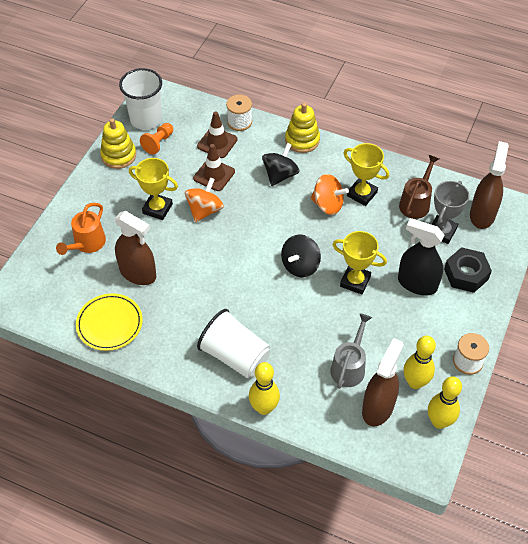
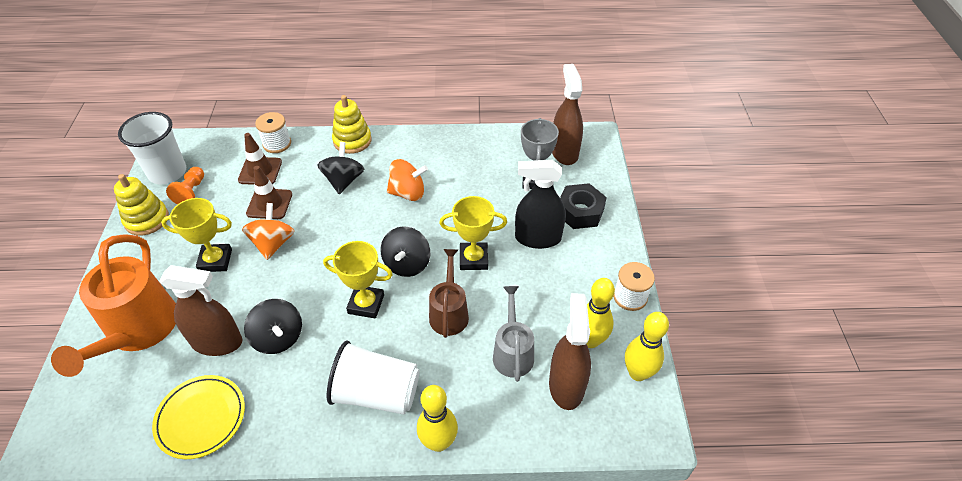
camera: 25 degrees left, 5 degrees down
(87, 244) = (138, 331): orange watering can -> orange watering can, size x1.73
(181, 287) = (278, 338): none -> black spinning top
(362, 194) = (438, 171): yellow trophy -> yellow trophy (366, 304)
(416, 203) = (496, 162): brown watering can -> brown watering can (449, 312)

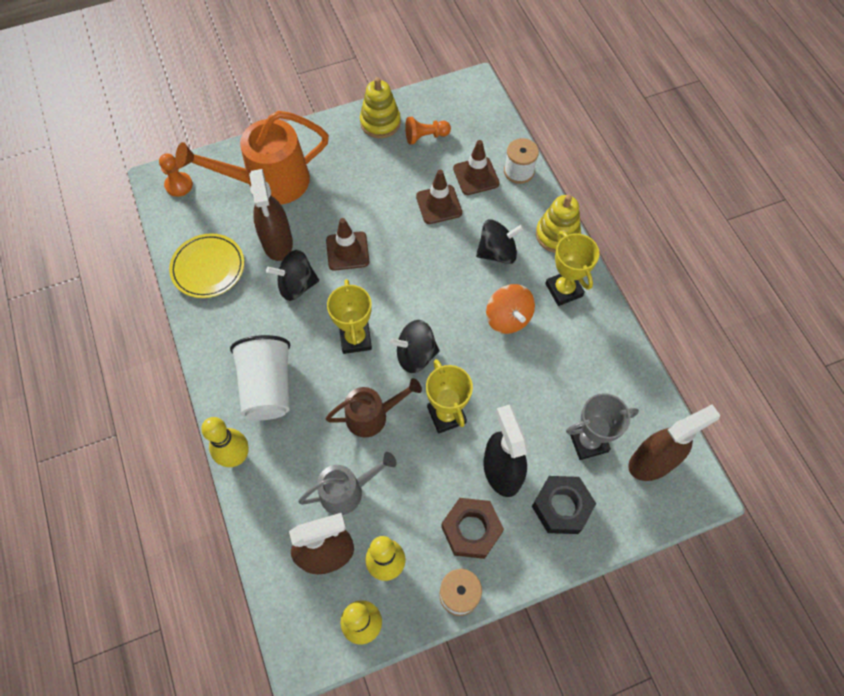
camera: 70 degrees right, 15 degrees up
(67, 425) = (179, 185): none -> orange pawn
(167, 172) = (440, 106): white cup -> none
(215, 260) = (357, 197): yellow trophy -> yellow trophy (563, 290)
(269, 285) = (347, 251): none -> brown traffic cone
(273, 243) = (394, 231): orange spinning top -> none
(278, 338) = (296, 285): black spinning top -> black spinning top turned 45 degrees clockwise
(579, 272) = (471, 530): none -> brown nut

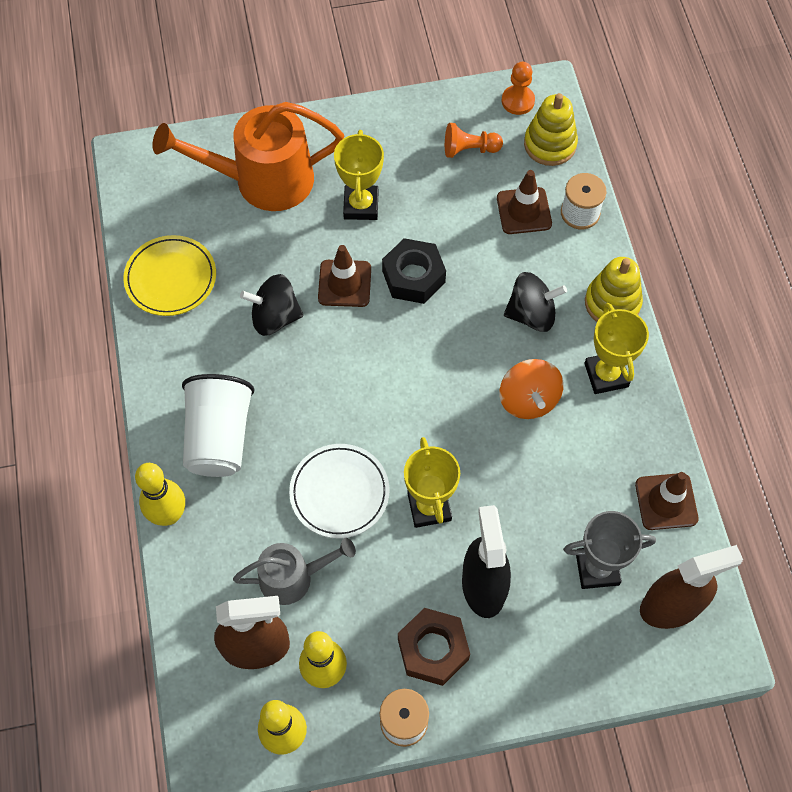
camera: 10 degrees right, 0 degrees up
(179, 185) = (151, 168): orange pawn -> orange pawn (518, 101)
(277, 242) = (260, 259): brown spray bottle -> none
(355, 339) = (335, 395): yellow trophy -> yellow trophy (361, 205)
(372, 415) = (339, 492): brown watering can -> white plate
(380, 123) = (415, 122): yellow stacking toy -> yellow stacking toy (550, 144)
(415, 355) = (405, 427): black spinning top -> none
(439, 204) = (469, 241): brown traffic cone -> brown traffic cone (666, 501)
(561, 507) = (547, 641): black nut -> black nut (413, 276)

